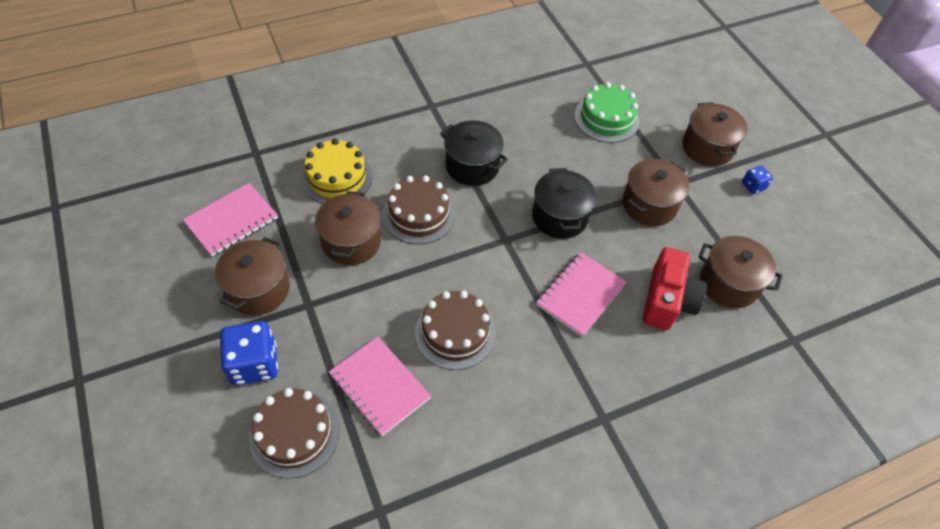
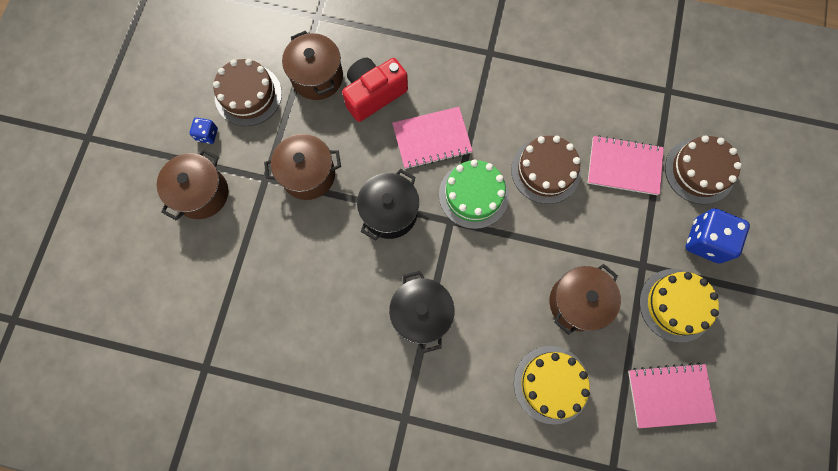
camera: 140 degrees left, 20 degrees up
(258, 289) = (676, 305): brown pot -> yellow cake
(380, 386) = (624, 166): pink notebook -> pink notebook turned 75 degrees counterclockwise
(418, 214) = (504, 293): brown cake -> brown cake (248, 95)
(606, 118) = (255, 285): green cake -> green cake (473, 195)

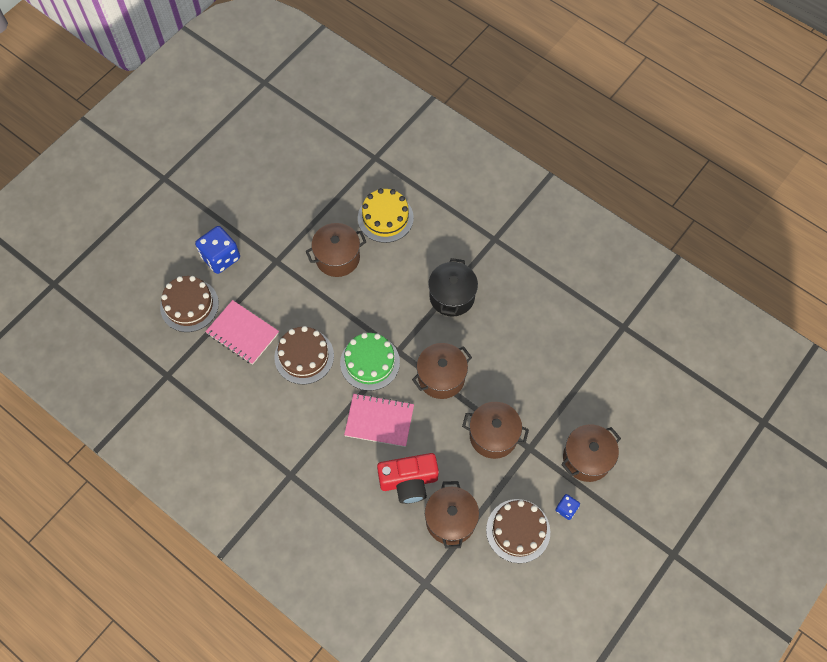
camera: 155 degrees left, 10 degrees down
(390, 212) = (441, 377): black pot -> brown pot
(669, 395) = (312, 180): pink notebook -> none
(676, 305) = (271, 228): yellow cake -> none

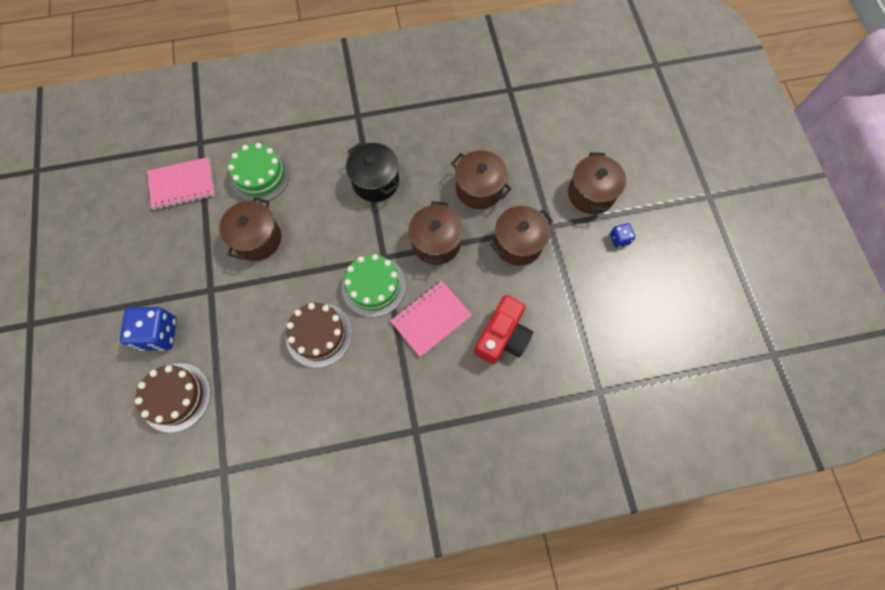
camera: 50 degrees left, 5 degrees up
(242, 333) = (248, 370): pink notebook -> pink notebook (182, 184)
(385, 218) = (260, 176): yellow cake -> green cake
(450, 520) = (561, 330): brown pot -> brown pot (479, 189)
(518, 531) = (609, 287): brown cake -> none

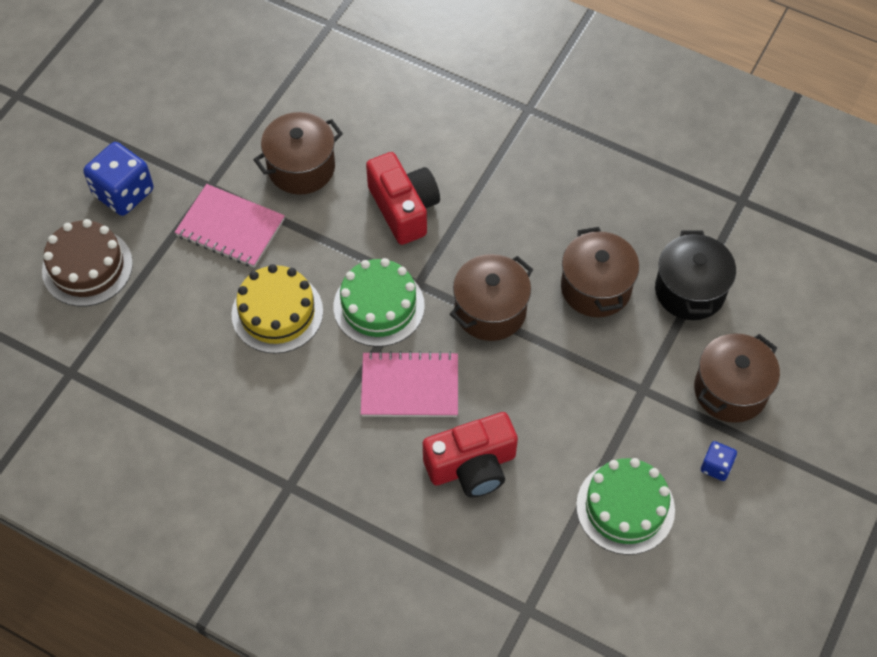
camera: 40 degrees right, 10 degrees down
(182, 184) = (274, 57): pink notebook -> pink notebook (230, 227)
(260, 176) = (362, 103): green cake -> green cake (625, 507)
(319, 335) = (277, 312): brown cake -> yellow cake
(338, 220) = (404, 208): none -> red camera
(375, 182) = (482, 196): black pot -> black pot (690, 290)
(518, 243) = (585, 380): brown pot -> none

